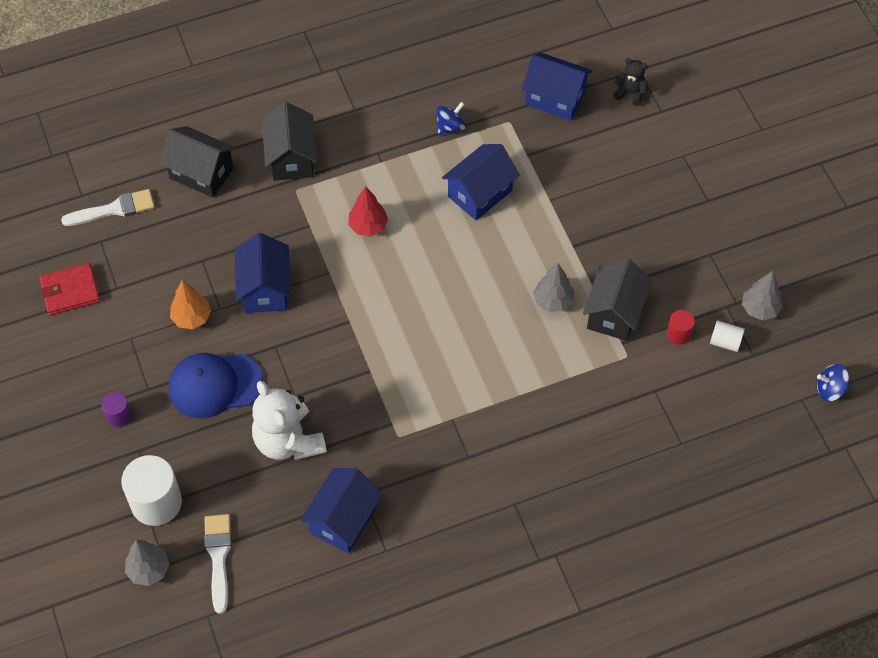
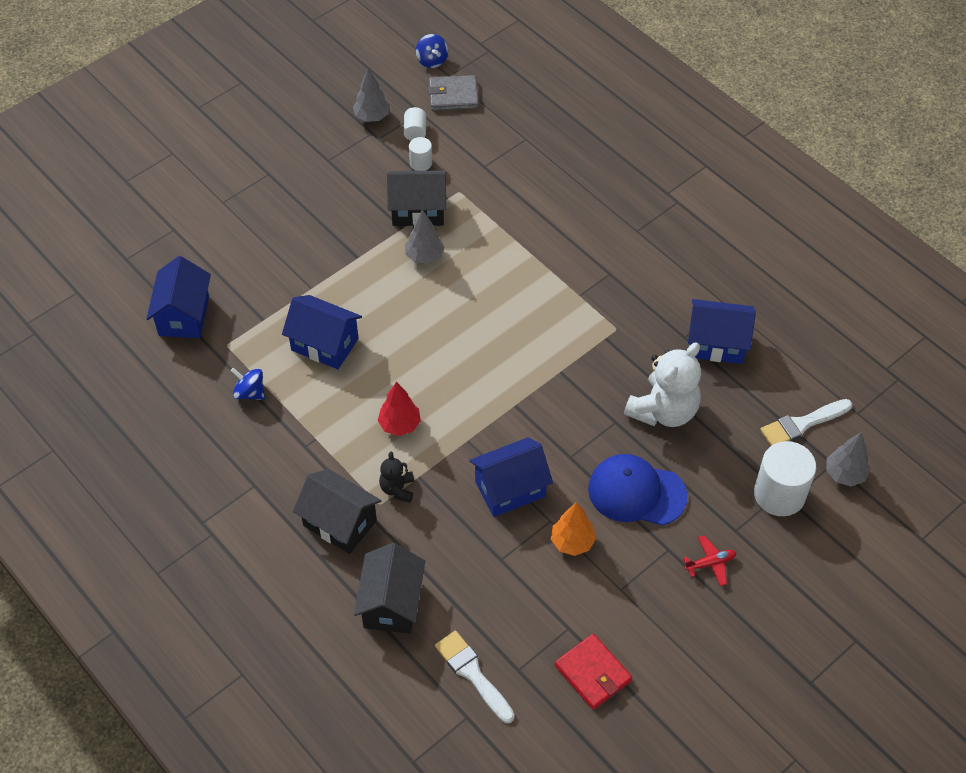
camera: 110 degrees left, 5 degrees down
(119, 416) = (710, 563): purple cylinder -> red plane
(215, 385) = (636, 492): blue cap -> blue cap turned 135 degrees clockwise
(291, 158) = (340, 523): black house -> black house turned 60 degrees clockwise
(630, 93) = (158, 258): black teddy bear -> black teddy bear (397, 489)
(678, 334) = (421, 163): red cylinder -> white cylinder
(768, 394) = (453, 95): none -> grey wallet

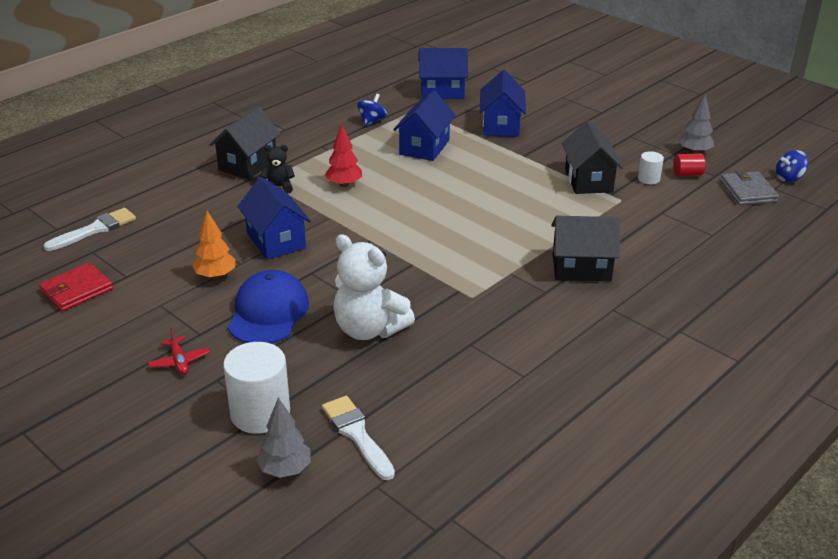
camera: 85 degrees right, 20 degrees down
(391, 603) = (169, 190): black house -> black house (581, 268)
(415, 132) = (687, 174): white cylinder -> red cylinder
(424, 256) = (534, 186): grey tree -> none
(716, 343) = (465, 367): blue house -> blue house (501, 125)

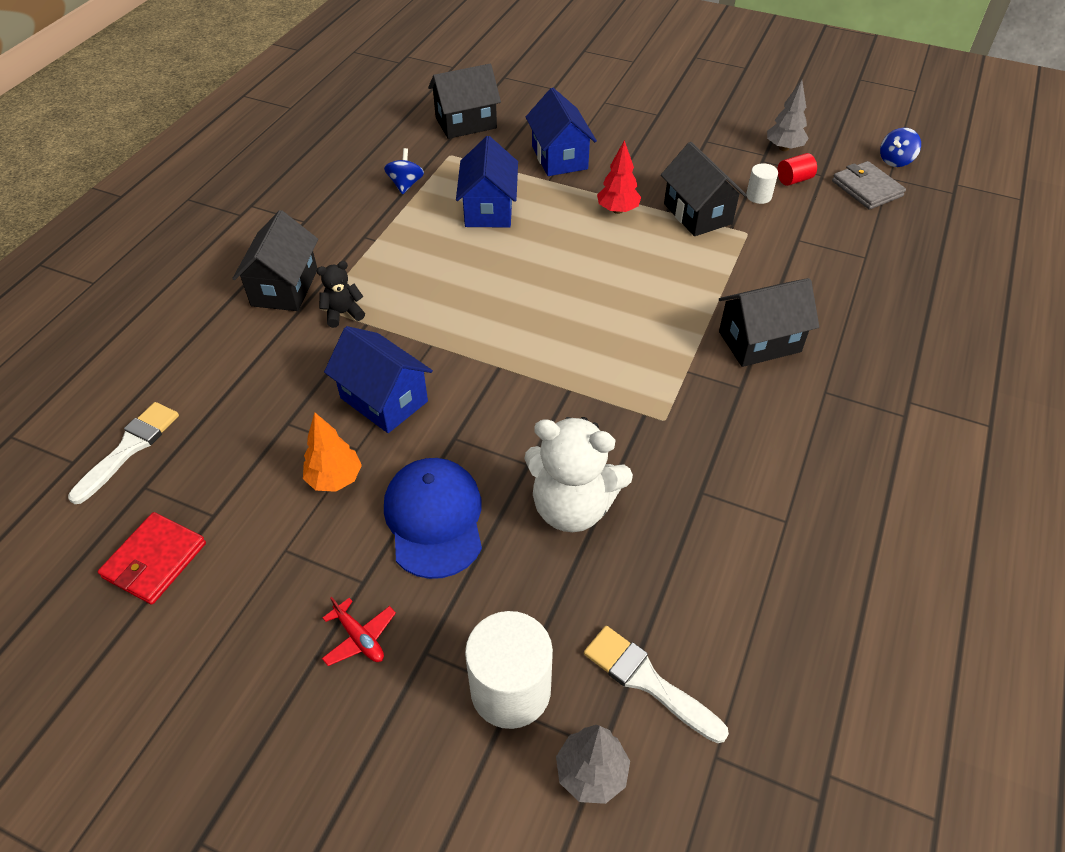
camera: 20 degrees left, 15 degrees up
(344, 184) = (422, 289): red tree -> red tree (617, 210)
(442, 91) = (466, 123): blue house -> black house

